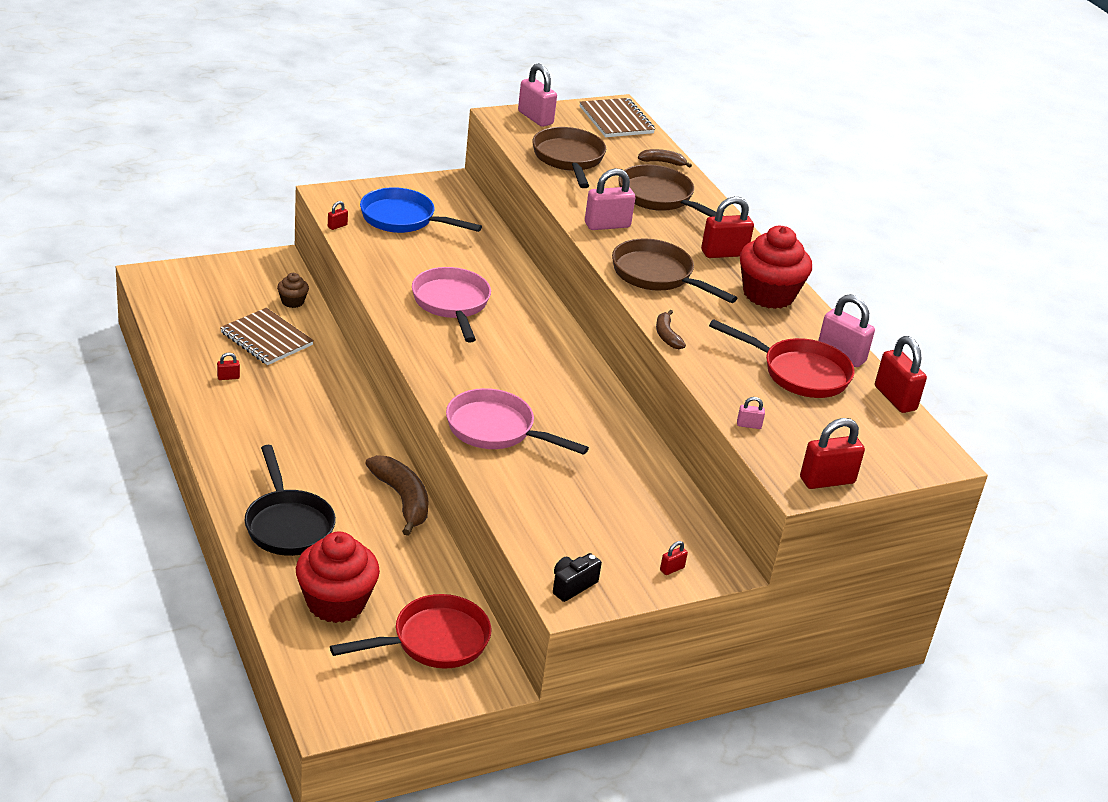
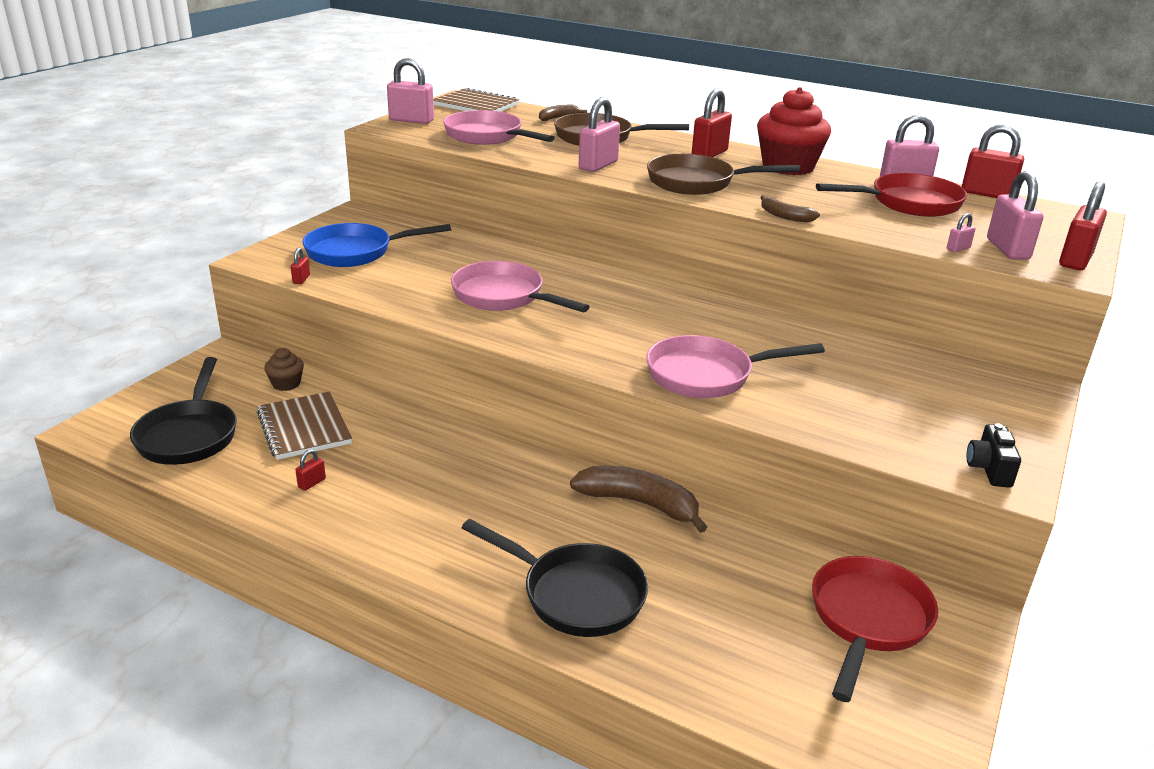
camera: 35 degrees left, 5 degrees down
(197, 308) = (189, 435): none -> black pan
(266, 339) = (304, 428): brown notebook -> brown notebook turned 60 degrees clockwise
(336, 602) = (735, 644): red cupcake -> none
(568, 159) = (487, 136): brown pan -> pink pan
(672, 569) = (1014, 410): red padlock -> none
(790, 445) = (1007, 249): none -> pink padlock

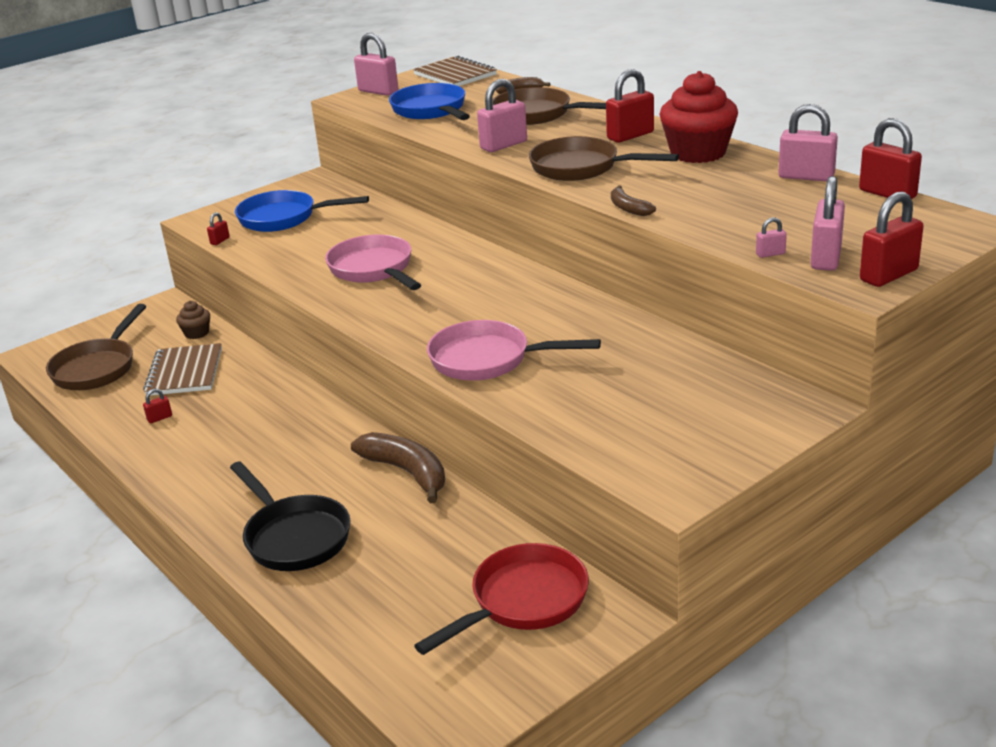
camera: 25 degrees right, 0 degrees up
(189, 435) = (97, 368): black pan -> brown pan
(487, 136) = (431, 110): pink pan -> blue pan
(908, 203) = (780, 200): red pan -> none
(989, 469) = (668, 477): black camera -> none

